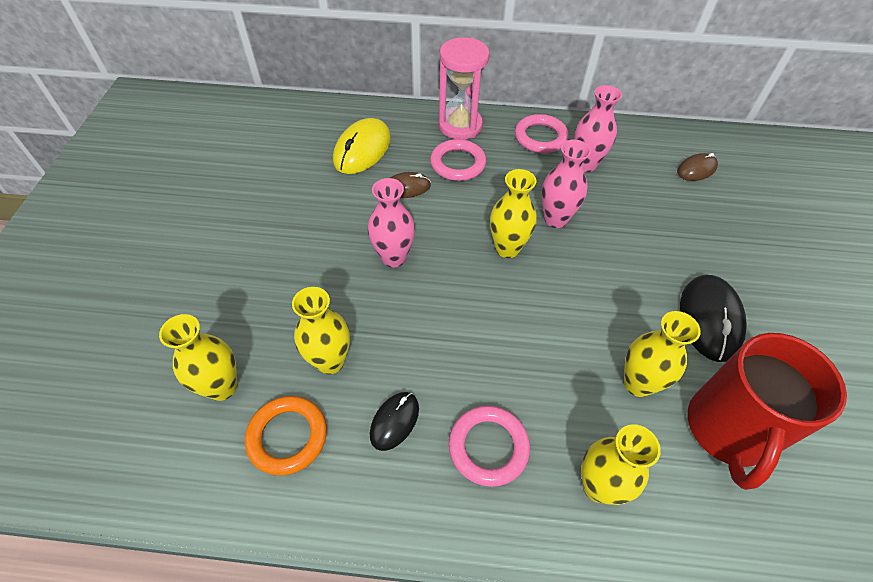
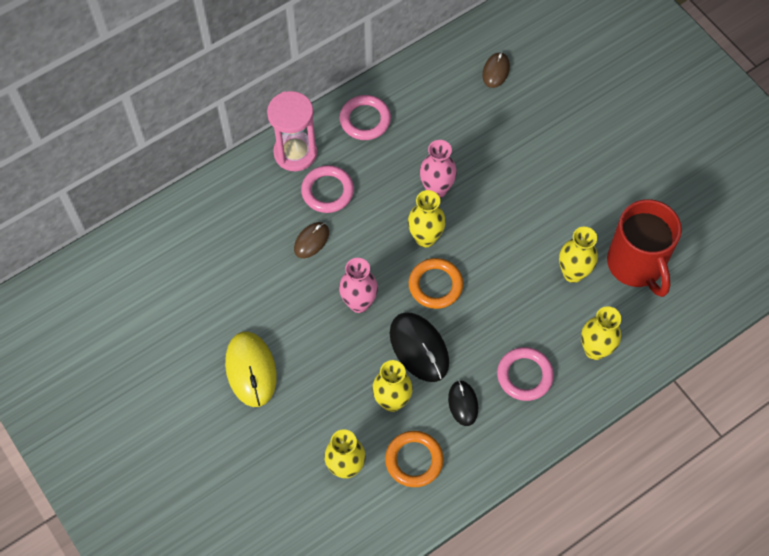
camera: 40 degrees left, 10 degrees up
(362, 149) = (244, 232): yellow mouse -> yellow mouse (251, 370)
(478, 292) = (435, 285): none -> orange ring
(585, 165) = (418, 123): pink vase -> none
(710, 319) = (583, 196): black mouse -> black mouse (419, 348)

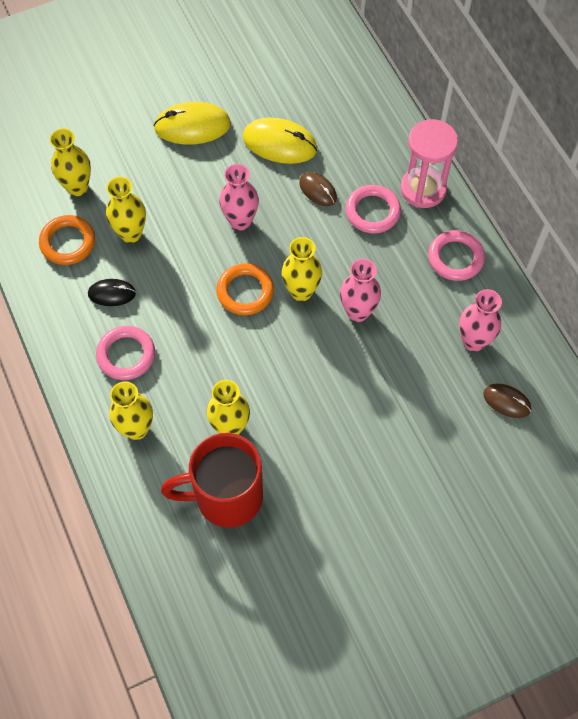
camera: 100 degrees right, 0 degrees up
(261, 283) = (279, 143): none -> yellow mouse
(419, 348) = (180, 265): black mouse -> none
(445, 99) = (473, 341): none -> pink vase

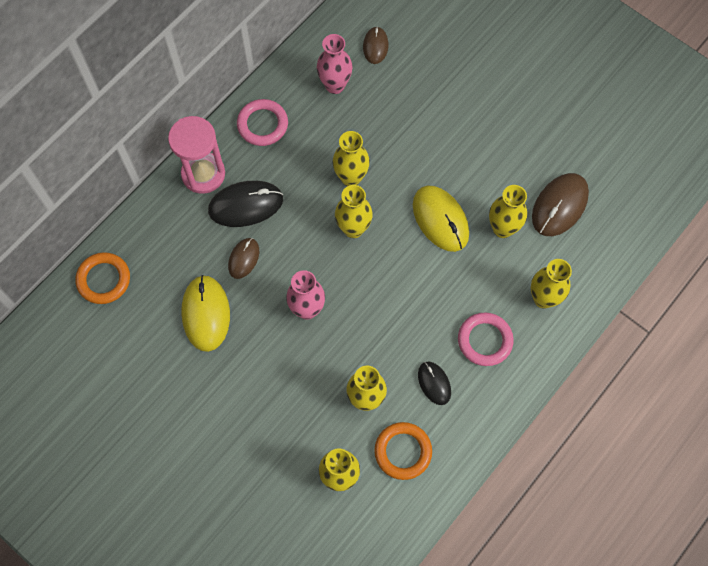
camera: 115 degrees left, 5 degrees up
(192, 126) = (220, 403): yellow mouse -> yellow mouse (440, 219)
(226, 497) = (559, 206): red mug -> brown mouse
(245, 291) = (376, 273): orange ring -> orange ring (104, 279)
(358, 312) = (351, 177): pink vase -> yellow vase
(372, 211) = (246, 205): pink ring -> black mouse

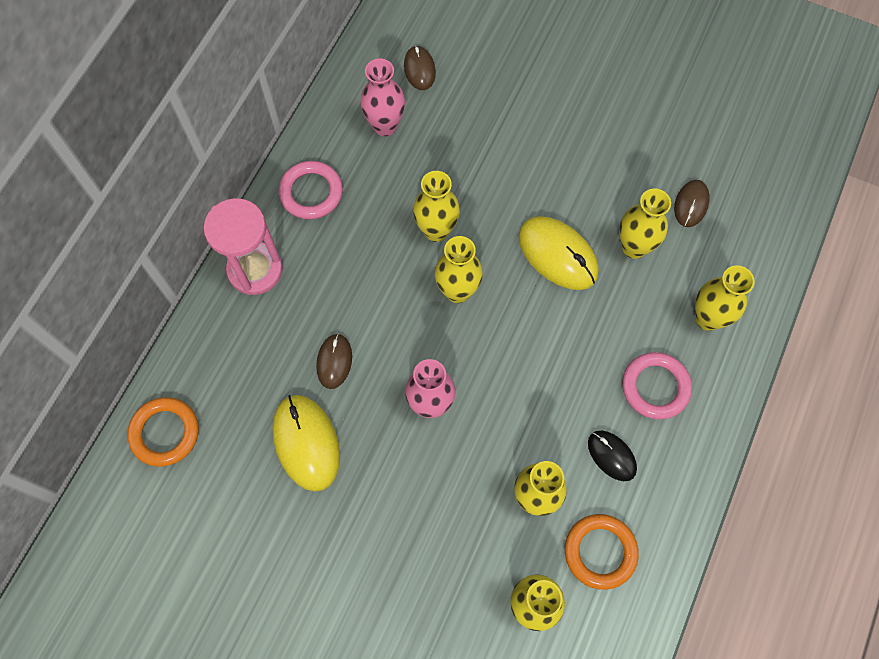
camera: 15 degrees left, 0 degrees up
(246, 205) = (318, 295): black mouse -> none
(559, 206) = (691, 204): brown mouse -> brown mouse, size x0.58

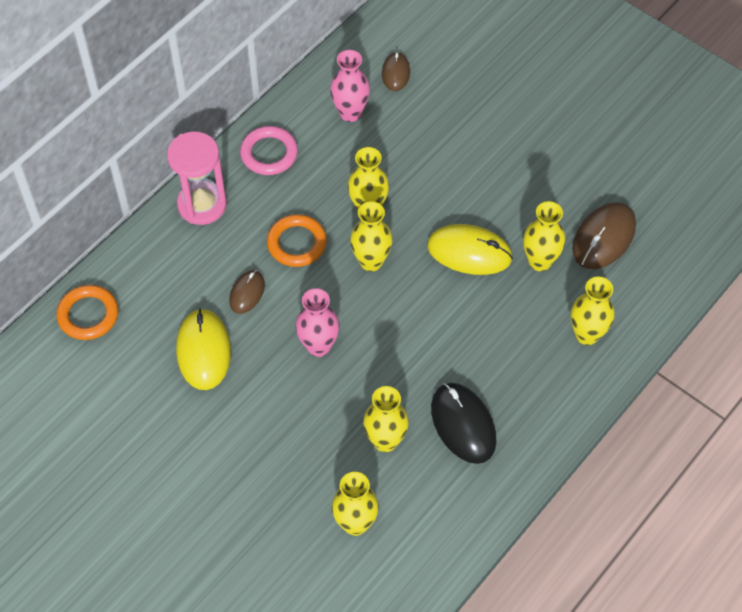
camera: 15 degrees right, 10 degrees down
(558, 254) = (469, 252): yellow mouse -> yellow mouse turned 45 degrees counterclockwise
(600, 552) = (427, 497): orange ring -> orange ring (297, 243)
(611, 456) = (463, 424): black mouse -> black mouse, size x1.72
(655, 387) = (520, 379): pink ring -> none
(691, 204) = (604, 238): brown mouse -> brown mouse, size x1.72

